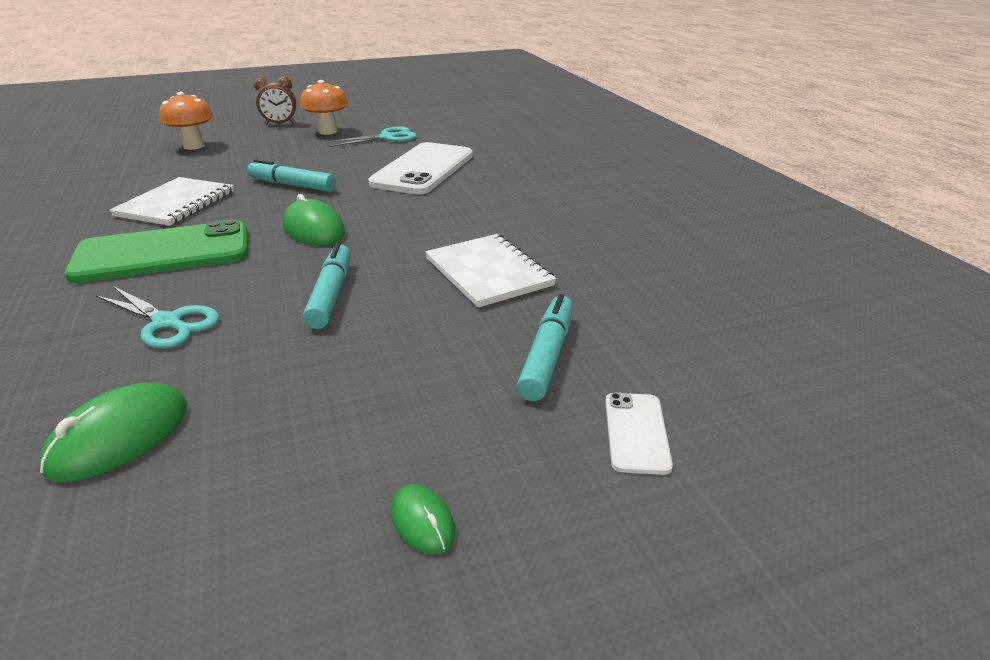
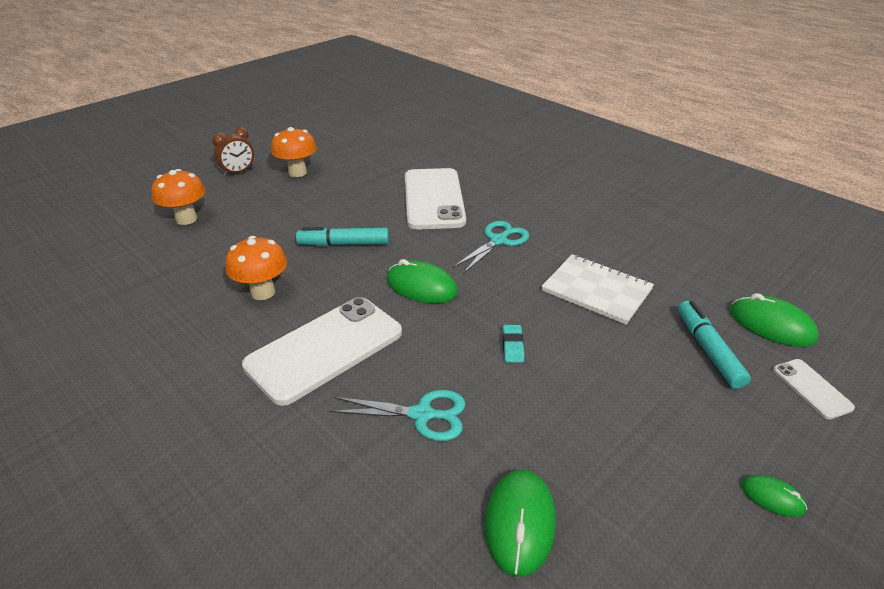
camera: 25 degrees left, 5 degrees up
(163, 253) = (325, 349): green phone -> white phone
(176, 204) = (263, 292): white notebook -> orange mushroom
(331, 294) = (512, 346): turquoise marker -> turquoise eraser
(387, 138) = (361, 169): turquoise scissors -> turquoise scissors (498, 241)
(668, 355) = (771, 325): none -> green mouse

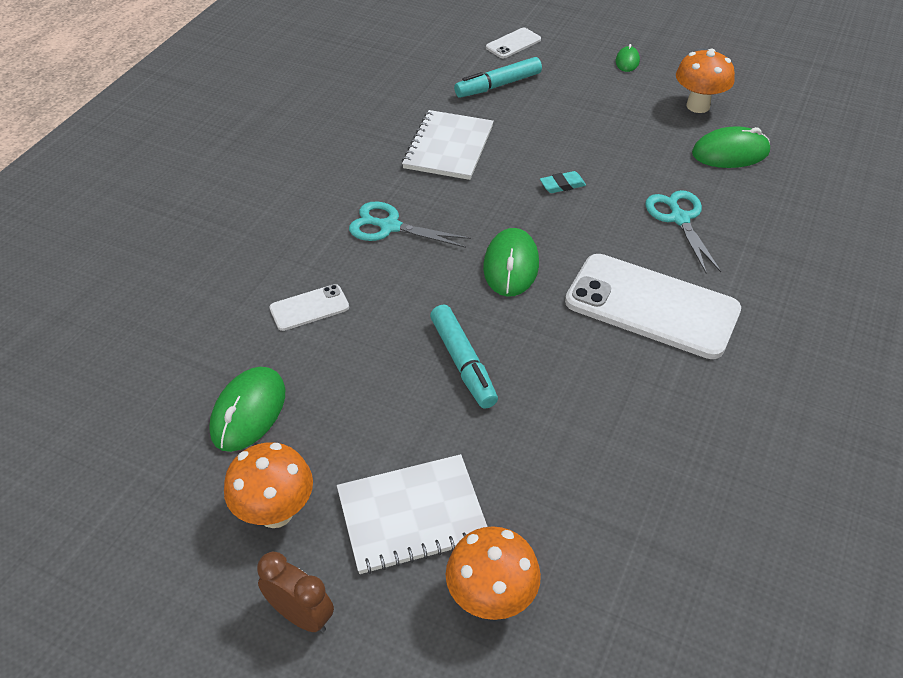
camera: 110 degrees left, 10 degrees up
(256, 207) = (412, 515): none -> white notebook
(263, 292) = (602, 400): orange mushroom -> orange mushroom (698, 106)
(434, 199) = (309, 308): white phone -> white phone, size x0.46
(771, 325) = (446, 57): green mouse -> green mouse (248, 411)

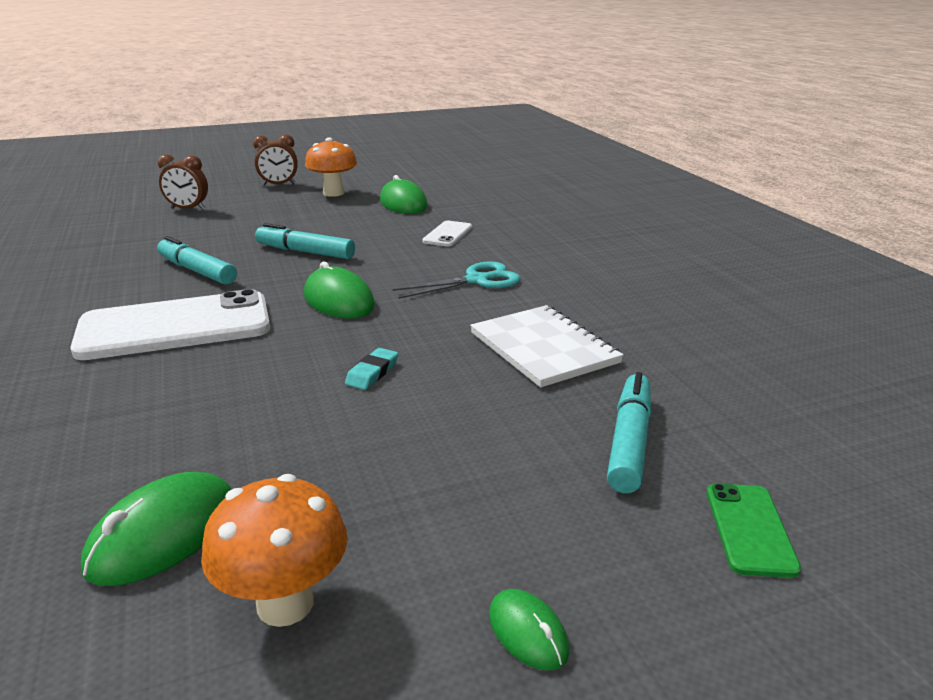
camera: 135 degrees right, 20 degrees down
(412, 515) = (260, 211): white notebook -> none
(491, 599) = (188, 209): orange mushroom -> brown clock
(513, 44) = (749, 529): white phone -> green phone
(585, 391) = (197, 271): none -> turquoise marker
(679, 218) = (194, 404): turquoise scissors -> none

